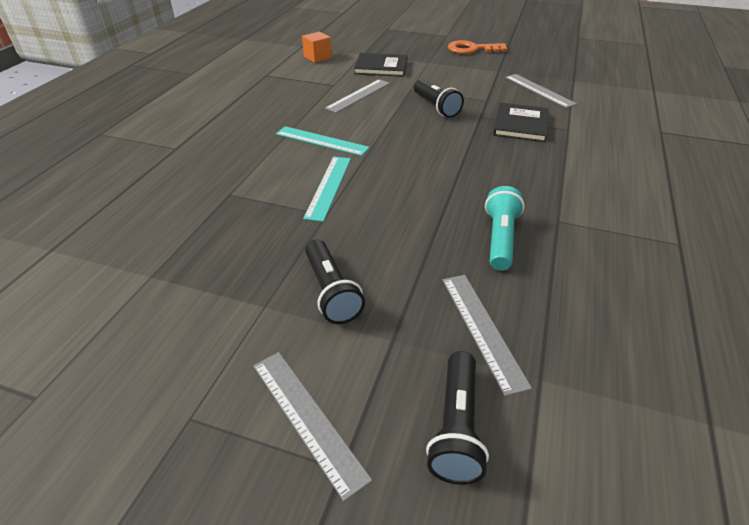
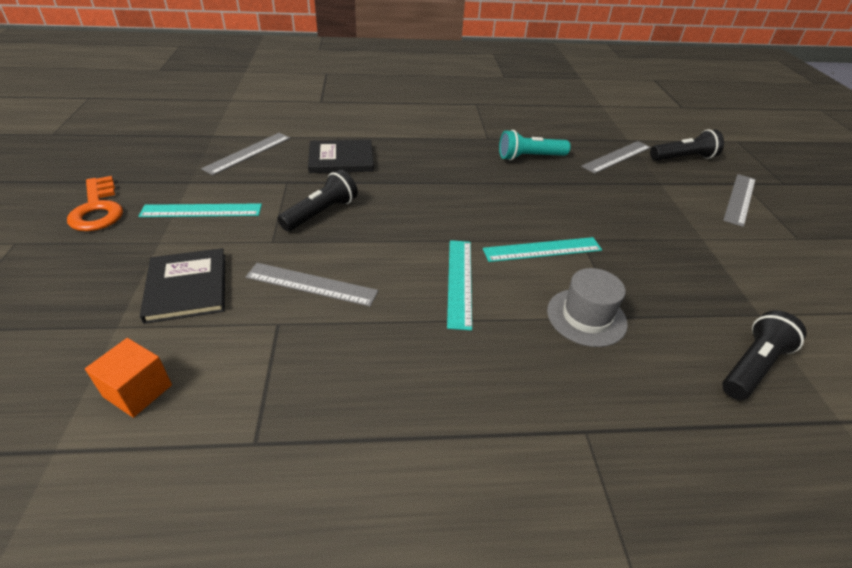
camera: 115 degrees left, 0 degrees up
(243, 179) = (586, 317): none -> grey hat
(331, 292) = (656, 213): black flashlight -> black flashlight (752, 366)
(458, 73) = (201, 211): none -> turquoise ruler

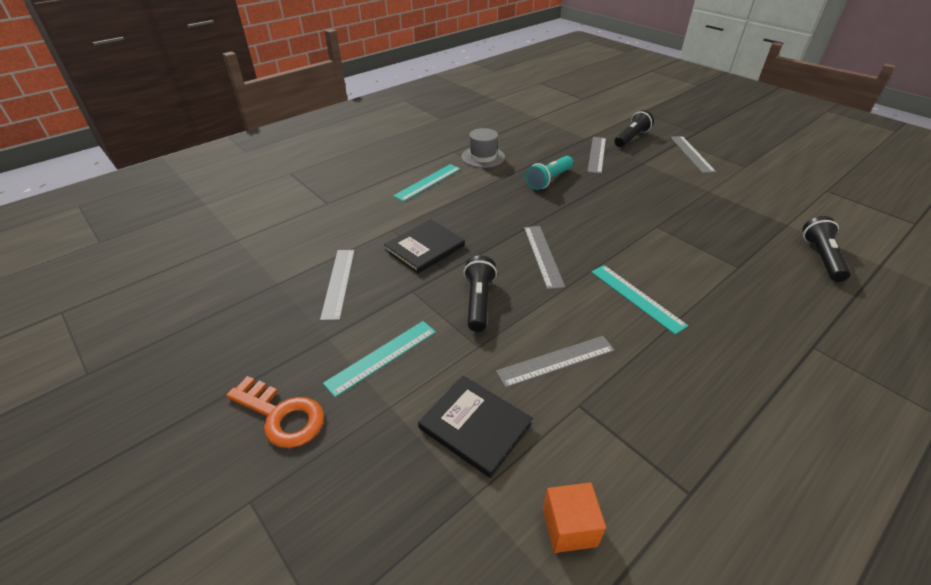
camera: 35 degrees left, 0 degrees up
(427, 208) = (543, 255): none -> grey ruler
(542, 250) = (647, 246): turquoise ruler -> turquoise ruler (428, 182)
(586, 317) = (725, 277): grey hat -> grey hat (483, 157)

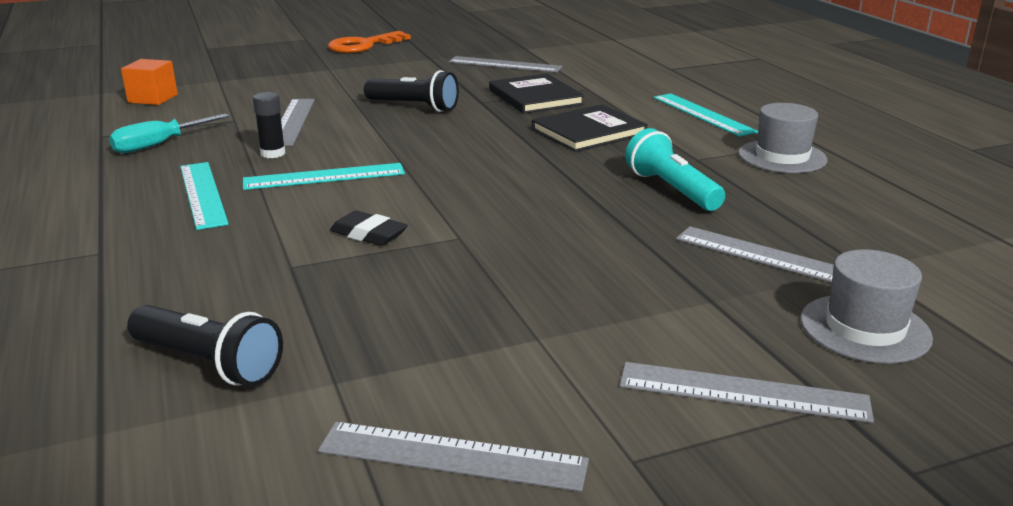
camera: 110 degrees right, 15 degrees down
(382, 357) = (385, 70): turquoise ruler -> turquoise ruler (202, 194)
(475, 426) = (271, 87): black book -> black book (588, 132)
(543, 255) = (462, 146): grey ruler -> grey ruler (452, 456)
(624, 340) = (273, 153): none -> black glue stick
(631, 138) = (865, 328): black flashlight -> grey hat
(668, 426) = (159, 144): none -> turquoise screwdriver
(684, 254) = (368, 234): none -> black eraser

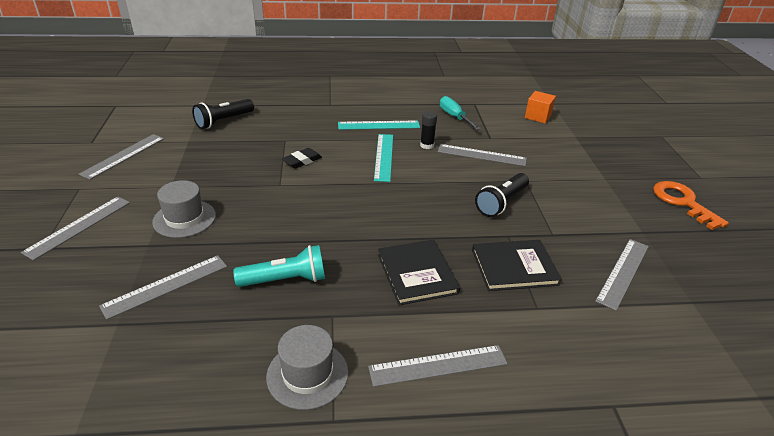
camera: 105 degrees right, 10 degrees up
(702, 114) = (438, 365): turquoise ruler -> grey ruler
(865, 328) = (71, 287): grey hat -> grey hat (184, 218)

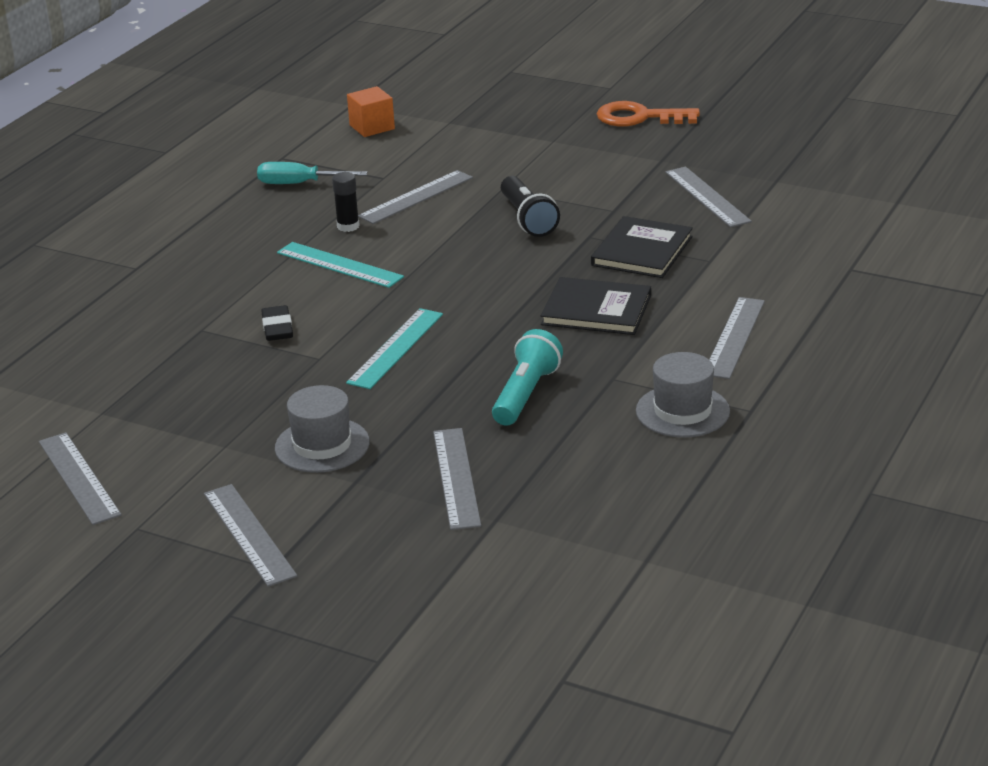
camera: 55 degrees left, 5 degrees down
(223, 121) = (73, 370): black flashlight -> none
(378, 125) = (250, 246): turquoise ruler -> turquoise ruler (395, 348)

